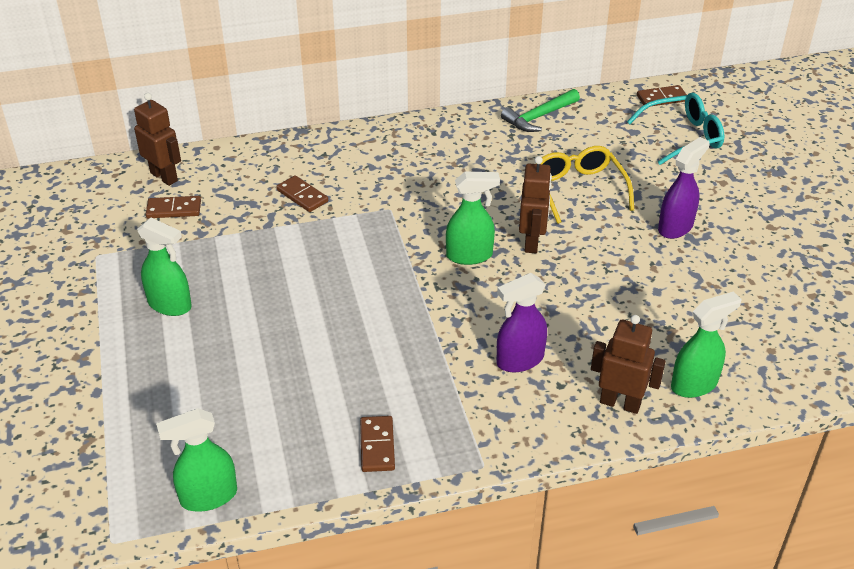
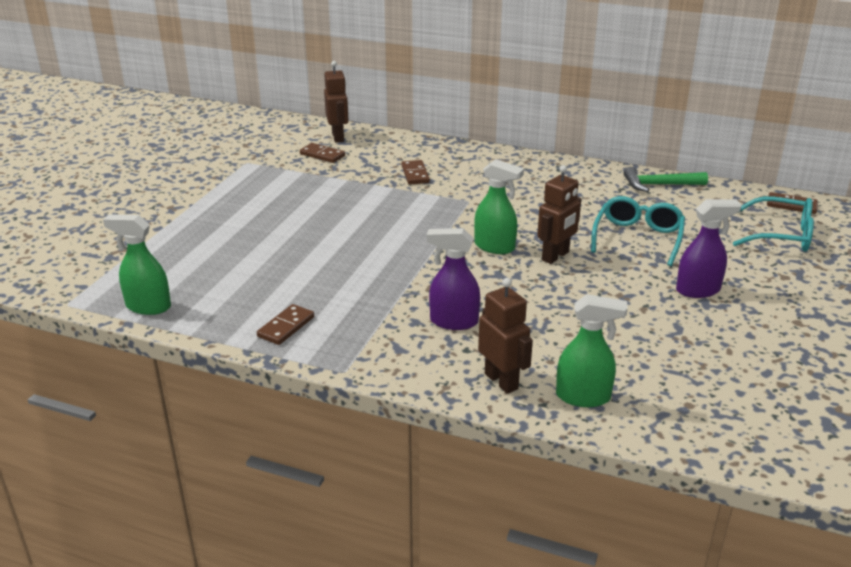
camera: 35 degrees right, 10 degrees down
(170, 305) = (256, 201): green spray bottle -> none
(579, 190) = (637, 238): yellow glasses -> turquoise glasses

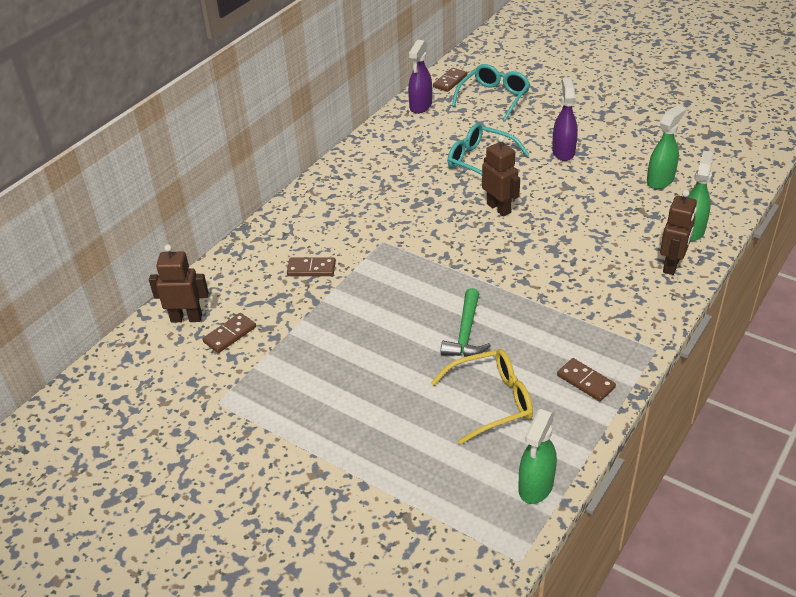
camera: 75 degrees left, 10 degrees up
(254, 275) = (490, 401): none -> yellow glasses
(453, 321) = (590, 279): purple spray bottle -> purple spray bottle (420, 106)
(495, 247) = (474, 238): green spray bottle -> green spray bottle (660, 180)
(501, 381) = (672, 265): brown robot -> brown robot turned 135 degrees clockwise
(659, 185) = (393, 131): green hammer -> green hammer (466, 333)

